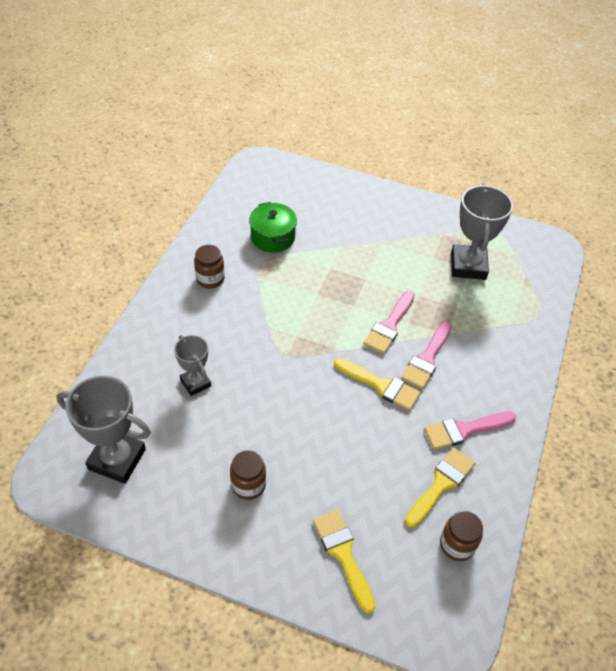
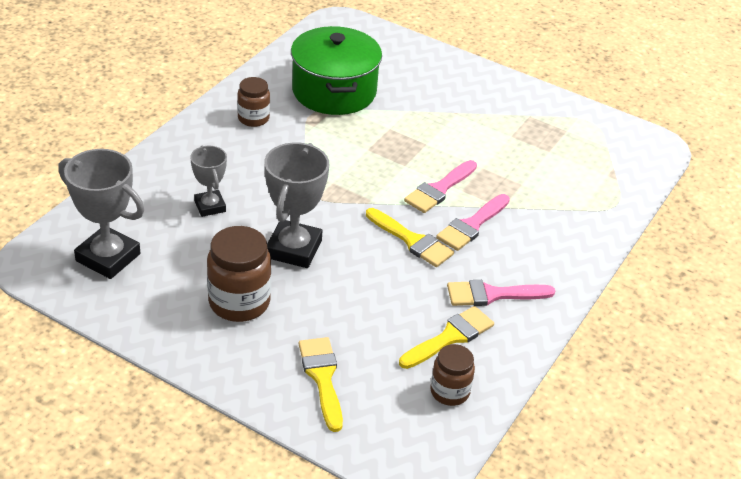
camera: 10 degrees right, 10 degrees down
(248, 485) = (239, 302): brown jar -> brown jar, size x1.63
(273, 237) = (334, 91): green pot -> green pot, size x1.69
(468, 266) = (548, 149): grey trophy -> grey trophy (293, 249)

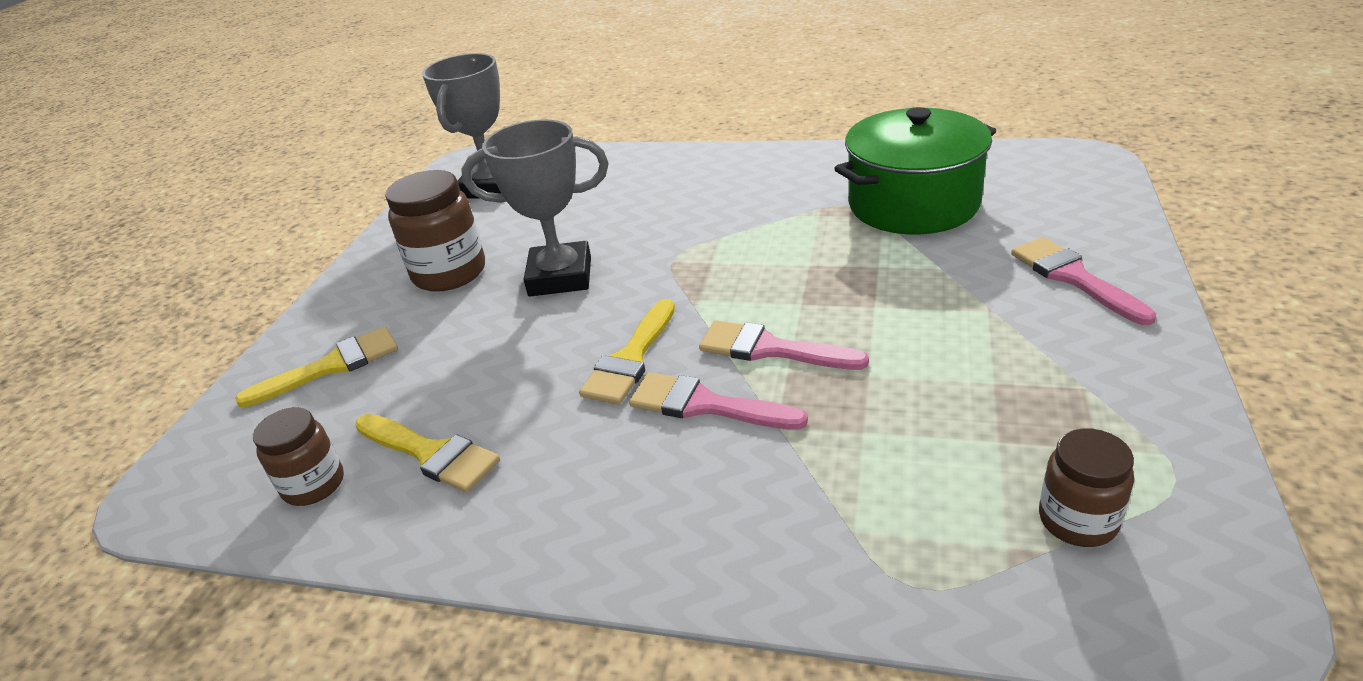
camera: 80 degrees right, 5 degrees down
(210, 206) = (605, 206): grey trophy -> none
(253, 118) = (792, 177): brown jar -> brown jar (1077, 520)
(492, 294) = (544, 473): pink brush -> pink brush (1073, 277)

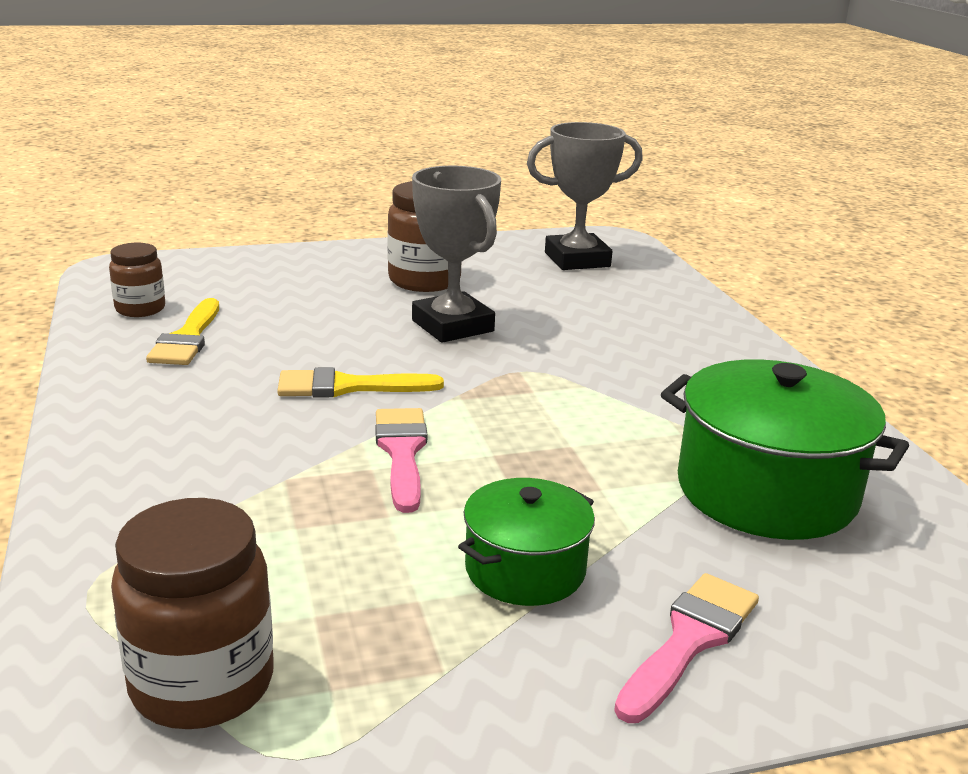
camera: 55 degrees right, 10 degrees down
(331, 366) = (274, 275): yellow brush -> none
(705, 405) = (298, 436): pink brush -> none
(971, 324) = (525, 569): none -> green pot
(1077, 520) = (202, 684): brown jar -> brown jar, size x1.63

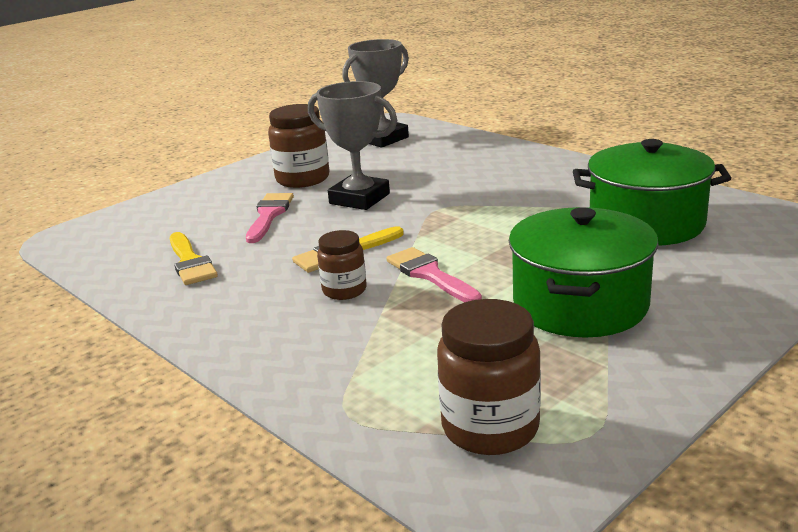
camera: 25 degrees left, 0 degrees up
(140, 309) = (125, 257): brown jar -> brown jar (344, 290)
(525, 569) = (580, 304): green pot -> green pot, size x1.69
(689, 640) = (700, 303): pink brush -> pink brush (269, 215)

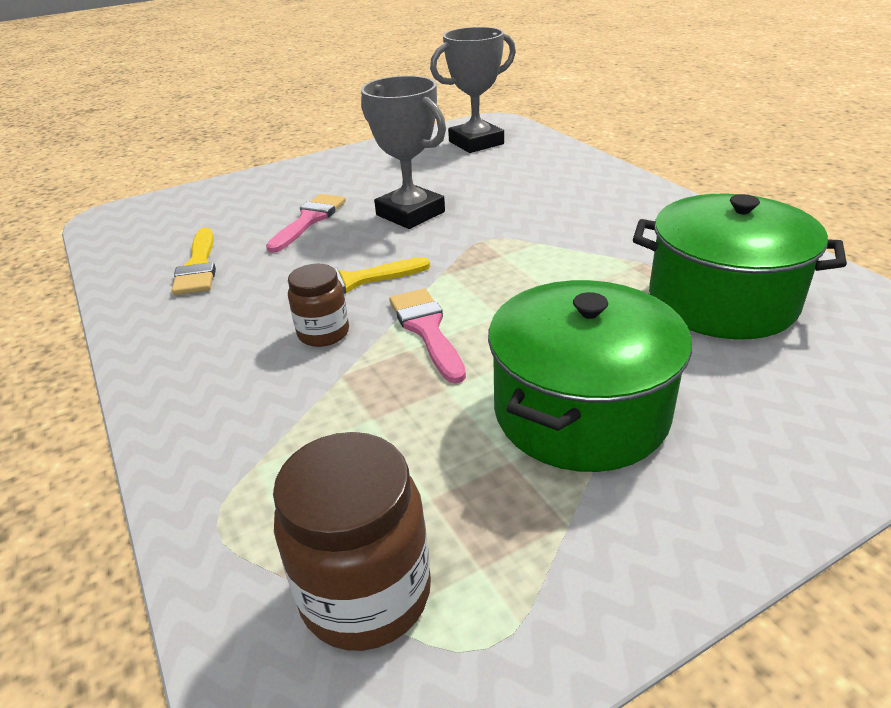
camera: 15 degrees right, 10 degrees up
(303, 179) = (369, 181): brown jar -> none

